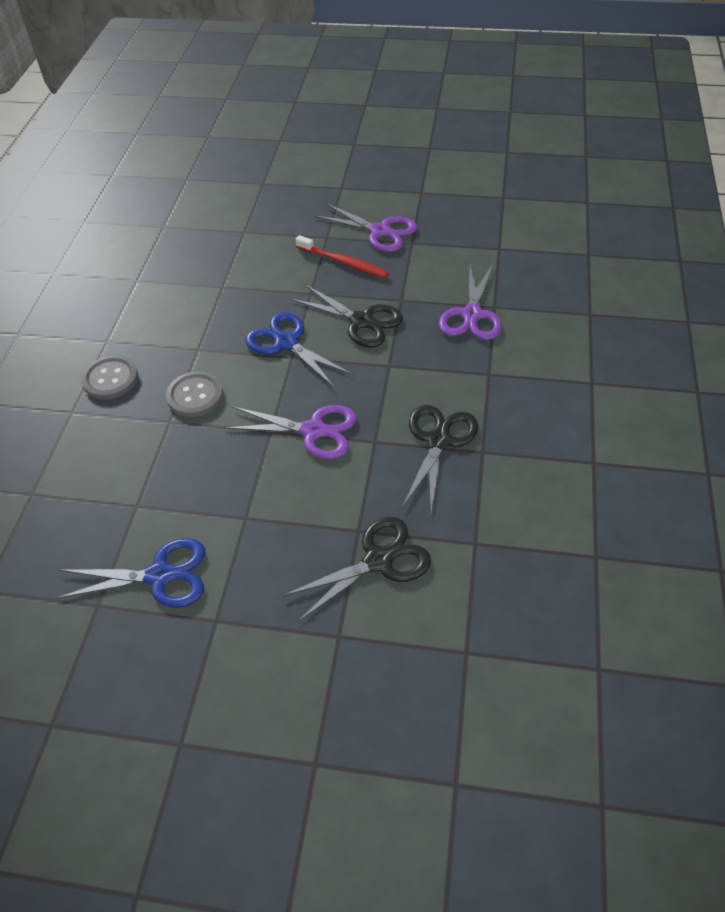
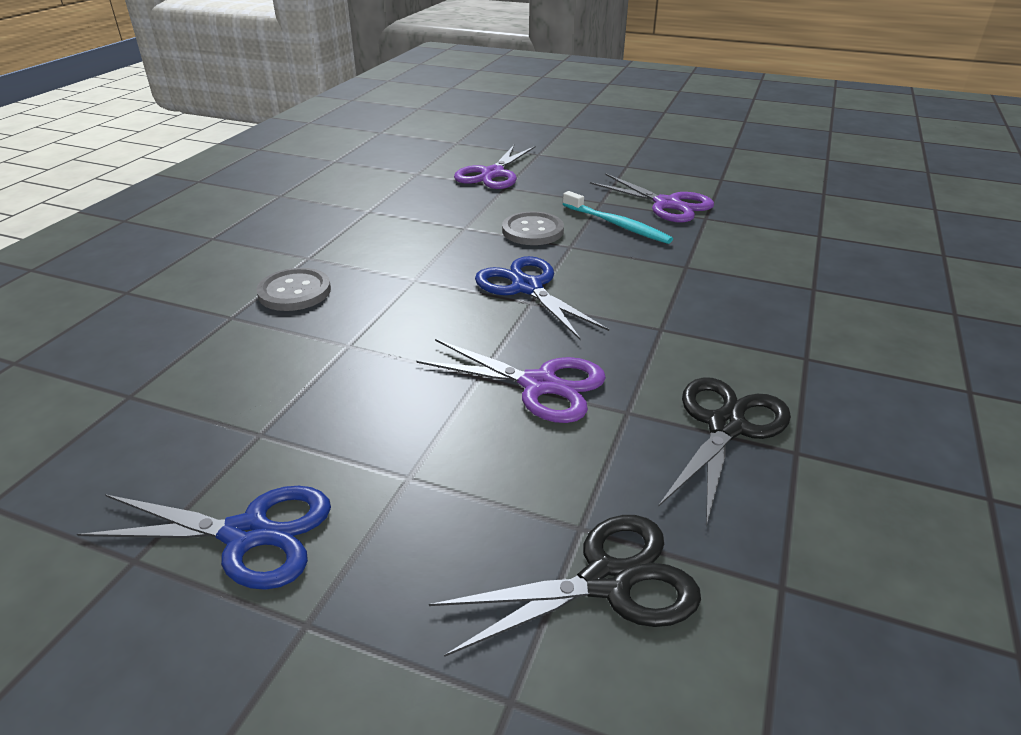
camera: 10 degrees right, 15 degrees down
(195, 396) = (391, 323): grey button -> grey button (532, 231)
(344, 263) = (617, 225): red toothbrush -> turquoise toothbrush
(361, 321) = (630, 280): black scissors -> none
(472, 315) = (782, 292): purple scissors -> purple scissors (492, 174)

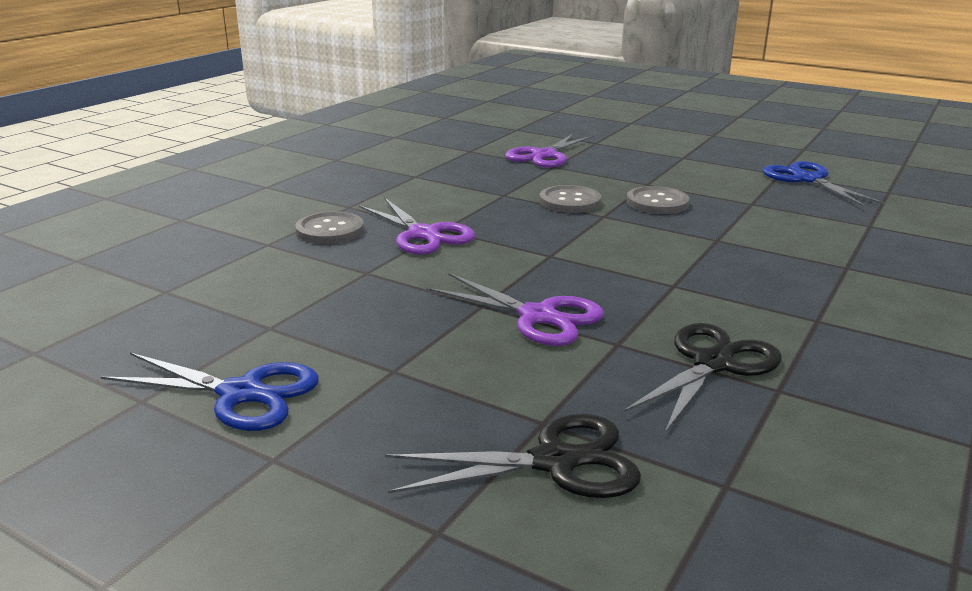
camera: 10 degrees right, 10 degrees down
(527, 287) = (550, 244): blue scissors -> blue scissors (807, 179)
(617, 225) = (657, 203): turquoise toothbrush -> grey button
(667, 204) = (714, 190): purple scissors -> purple scissors (423, 234)

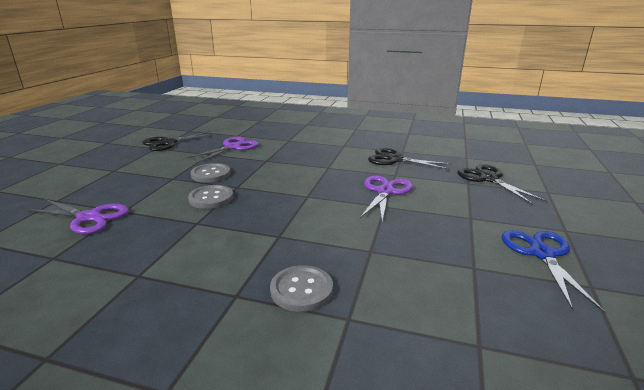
camera: 105 degrees left, 0 degrees up
(423, 234) = (292, 242): purple scissors -> purple scissors (233, 147)
(807, 179) = (168, 143): blue scissors -> black scissors

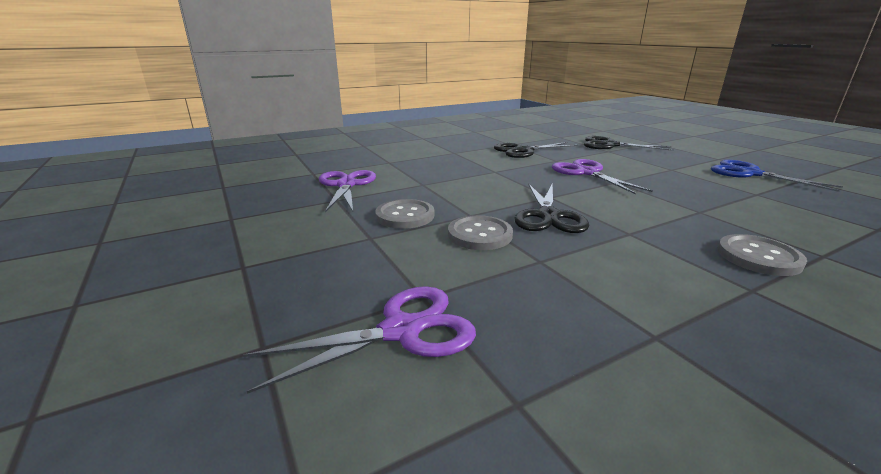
camera: 45 degrees left, 0 degrees up
(168, 143) = (234, 207): black scissors -> black scissors (548, 216)

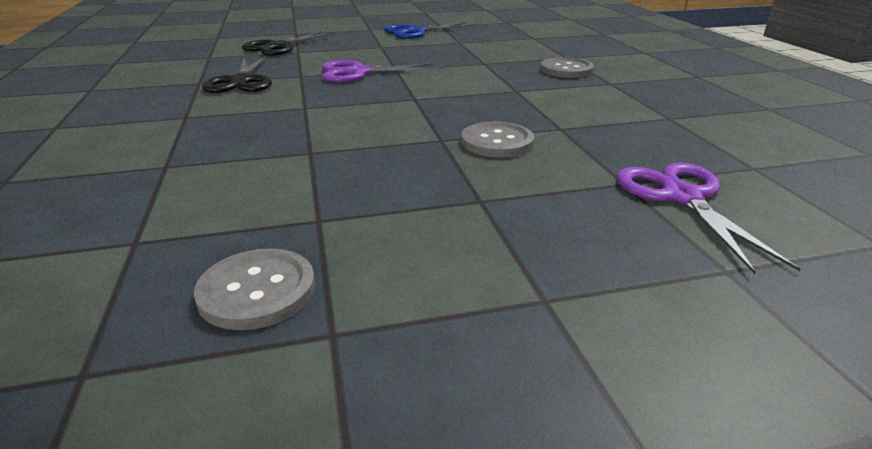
camera: 75 degrees left, 5 degrees up
(346, 185) = (251, 208): purple scissors -> none
(405, 216) = (422, 174): grey button -> grey button (257, 291)
(548, 216) = (465, 108): black scissors -> none

